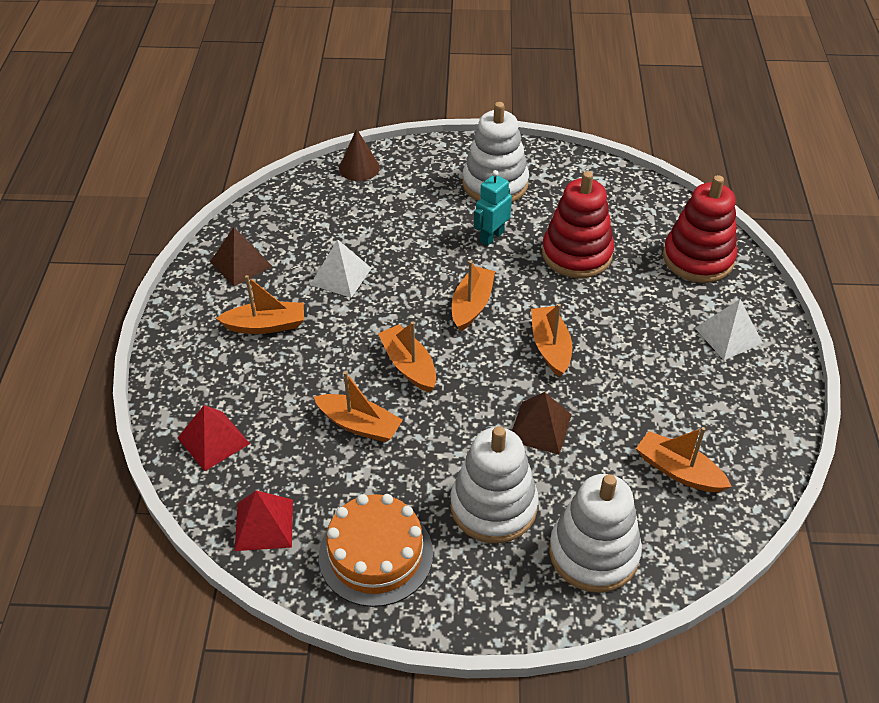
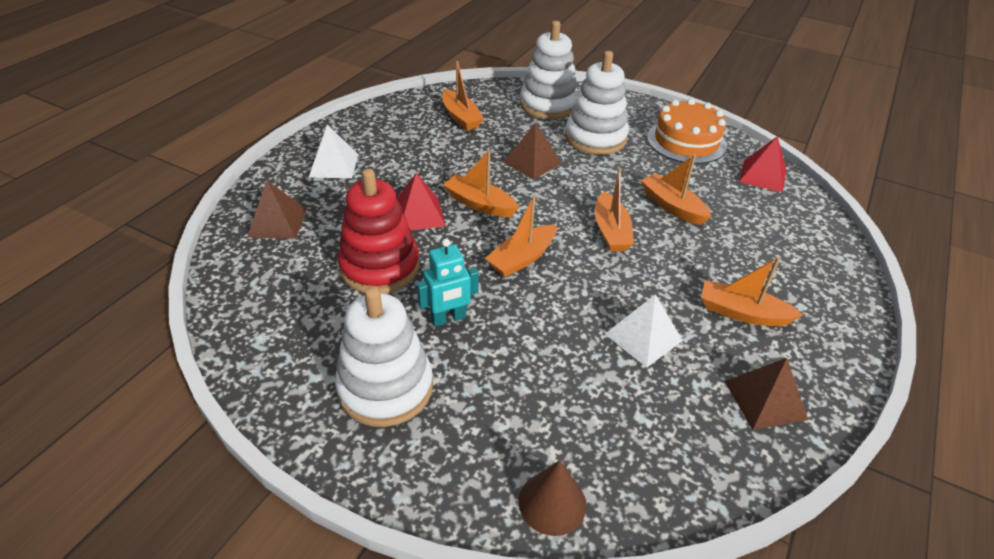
camera: 155 degrees left, 5 degrees down
(213, 440) = (802, 234): red pyramid -> red pyramid (419, 214)
(550, 347) = (480, 204): orange boat -> orange boat turned 105 degrees clockwise
(698, 258) = (277, 222): red stacking toy -> brown pyramid

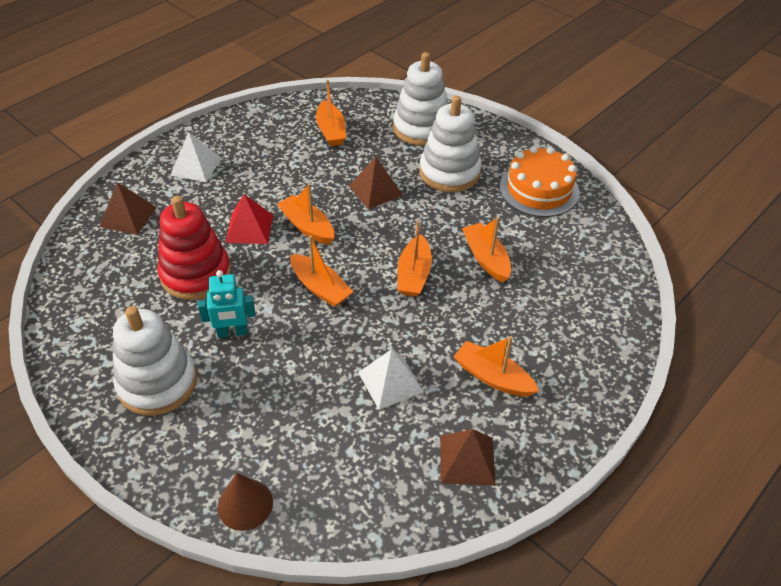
camera: 15 degrees right, 5 degrees up
(522, 258) = (320, 287): orange boat -> orange boat turned 105 degrees counterclockwise
(762, 176) = (596, 240): red pyramid -> none

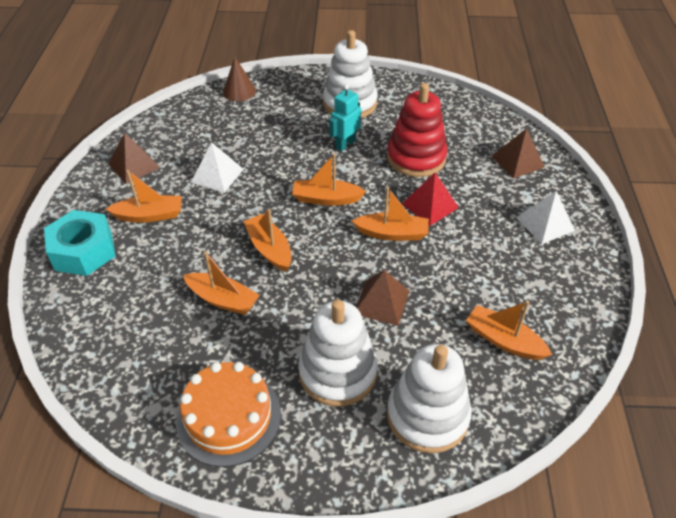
camera: 140 degrees right, 0 degrees up
(579, 377) = (84, 251): none -> turquoise nut

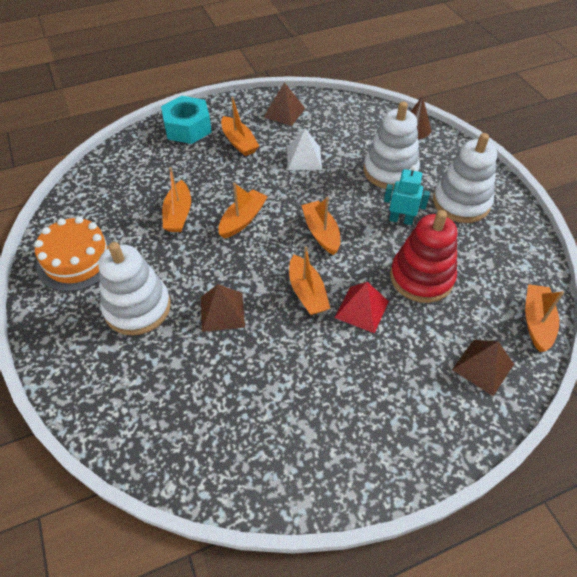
camera: 65 degrees right, 5 degrees up
(427, 415) = (116, 382): white stacking toy -> white stacking toy (390, 171)
(504, 340) = (220, 419): orange boat -> orange boat (536, 322)
(545, 224) = (399, 418): white pyramid -> none

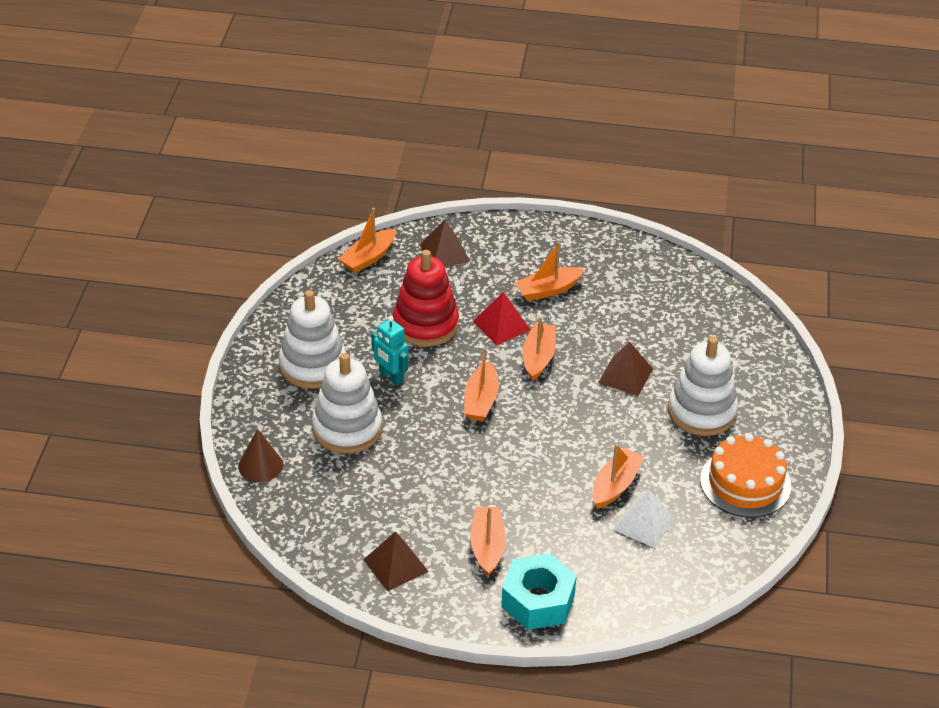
camera: 150 degrees left, 10 degrees down
(243, 219) = (550, 448): orange boat -> orange boat (548, 290)
(304, 158) = (427, 488): white pyramid -> white pyramid (643, 523)

